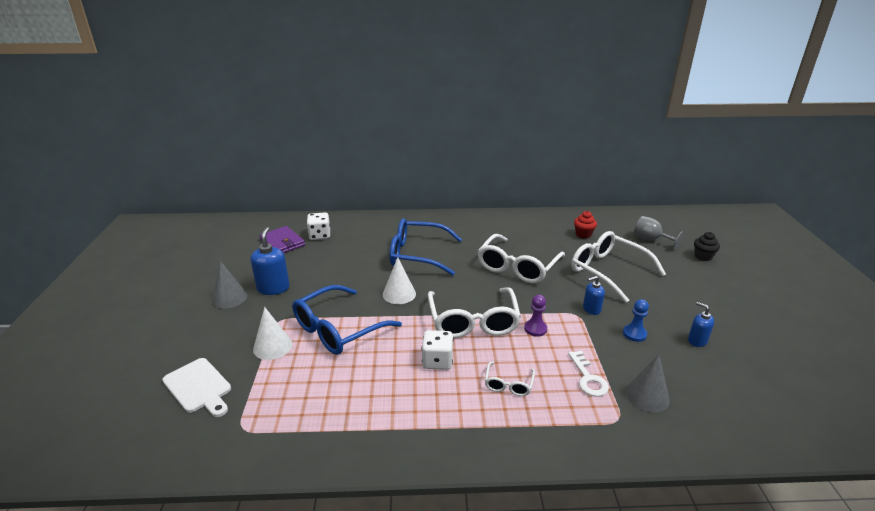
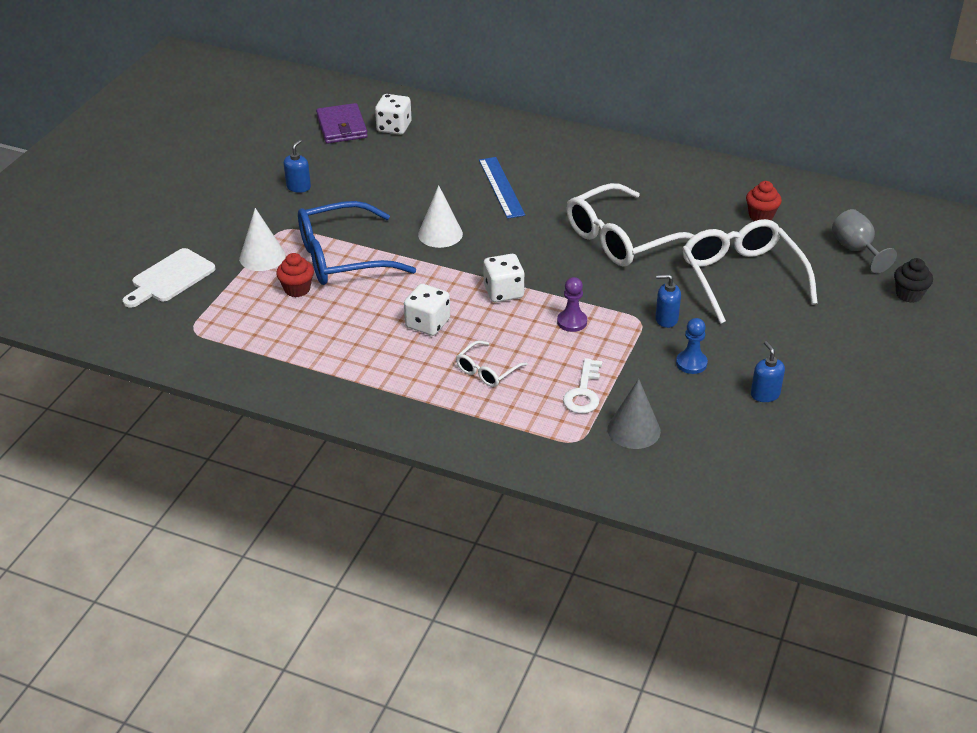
camera: 25 degrees right, 10 degrees up
(199, 387) = (170, 278): white cutting board -> white cutting board turned 60 degrees clockwise
(229, 298) = (244, 186): grey cone -> none
(273, 288) = (298, 187): blue soap dispenser -> blue soap dispenser, size x0.61
(317, 364) = (297, 289): none -> red cupcake
(417, 255) = (501, 187): blue glasses -> blue ruler
(473, 321) = (503, 292): white glasses -> white dice

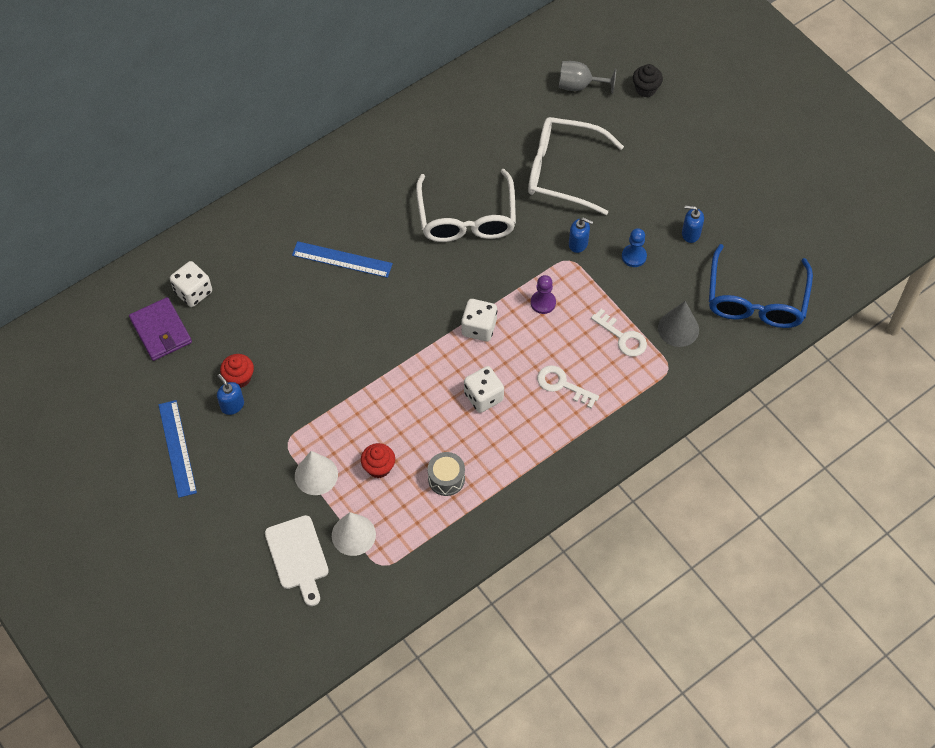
camera: 60 degrees left, 20 degrees up
(234, 176) = (177, 448): none -> blue ruler
(316, 334) = (446, 479): none -> grey drum
(342, 127) = (161, 331): purple wallet -> purple wallet turned 45 degrees clockwise
(342, 257) = (358, 417): blue glasses -> blue glasses (756, 299)
(440, 234) = (375, 333): white cone -> white cone (353, 535)
(487, 371) = (562, 385): white glasses -> white key
(666, 319) = (578, 243): blue soap dispenser -> blue soap dispenser turned 105 degrees counterclockwise
(761, 216) = (501, 115): red cupcake -> red cupcake (239, 378)

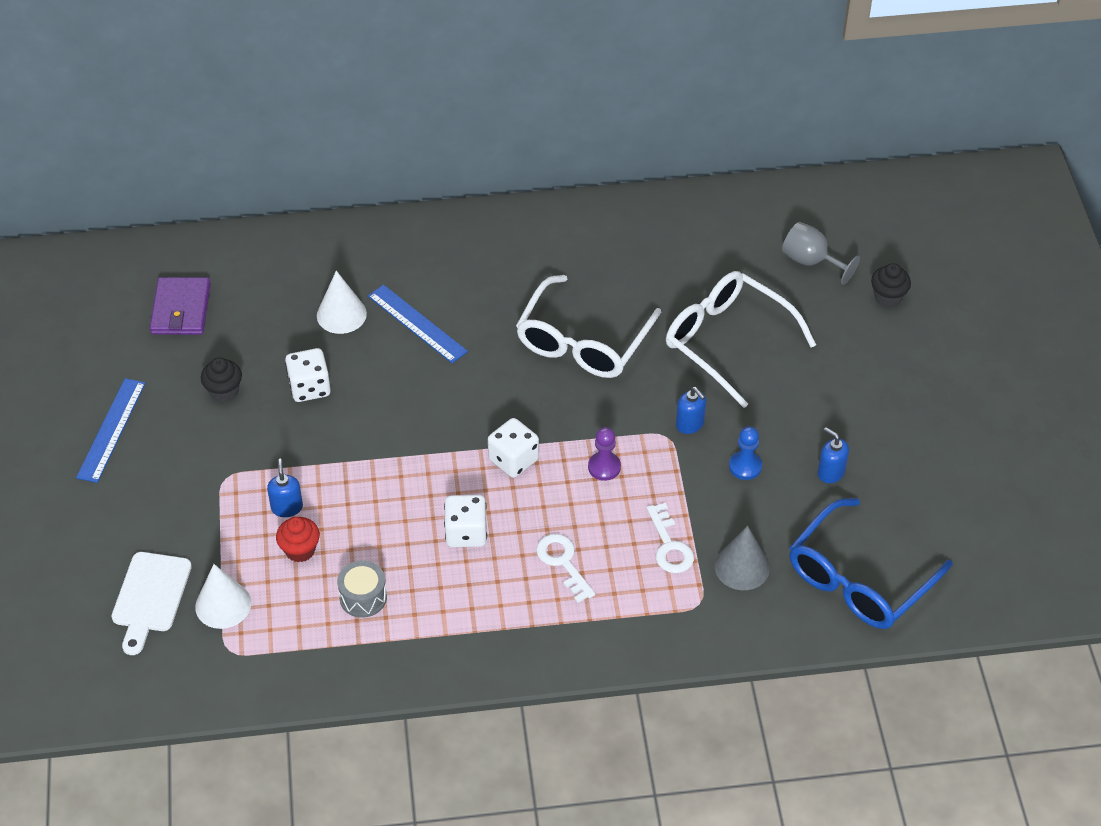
camera: 30 degrees right, 10 degrees down
(193, 292) = (241, 287): white dice -> white dice (309, 387)
(232, 405) = (197, 414): blue soap dispenser -> blue soap dispenser (287, 507)
(239, 378) = (224, 391): red cupcake -> black cupcake
(316, 475) = (229, 525): white cone -> white cone (341, 314)

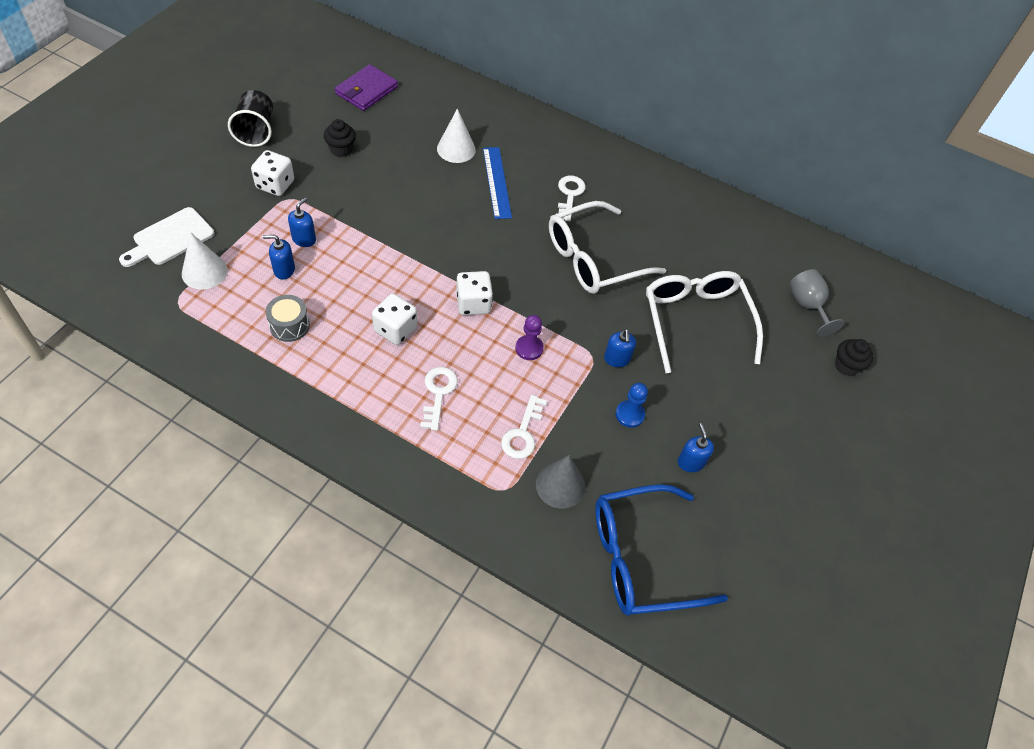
camera: 30 degrees right, 5 degrees up
(111, 430) = (256, 131): blue ruler -> black cup
(300, 550) = (284, 270): red cupcake -> blue soap dispenser
(309, 387) = (393, 178): white dice -> white dice (275, 184)
(500, 291) = (569, 195): none -> white key

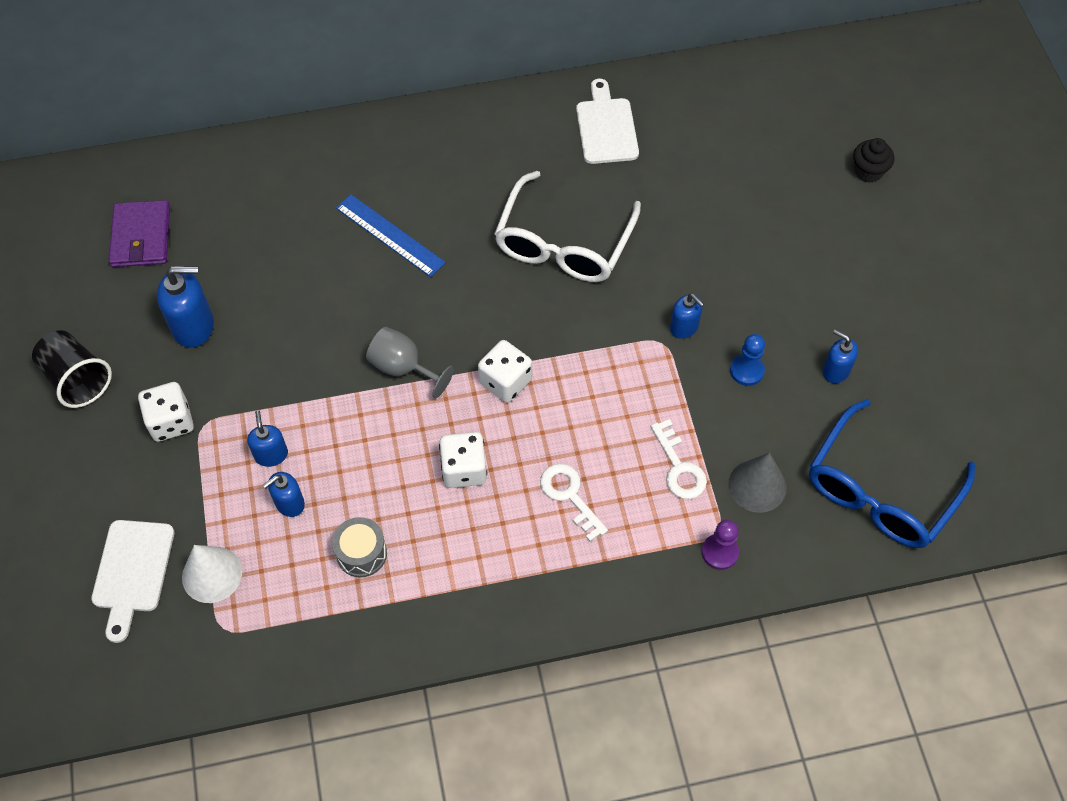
camera: 35 degrees left, 5 degrees up
(341, 149) = (194, 326): black cupcake -> blue soap dispenser
(456, 149) = (310, 230): white cone -> none
(529, 348) = (601, 382): purple pawn -> purple pawn (719, 552)
(569, 195) = (473, 193): white key -> none
(691, 218) = (606, 127): none -> white cutting board
(696, 321) = (712, 232): white glasses -> none
(807, 306) = (786, 138): grey goblet -> grey goblet (403, 368)

